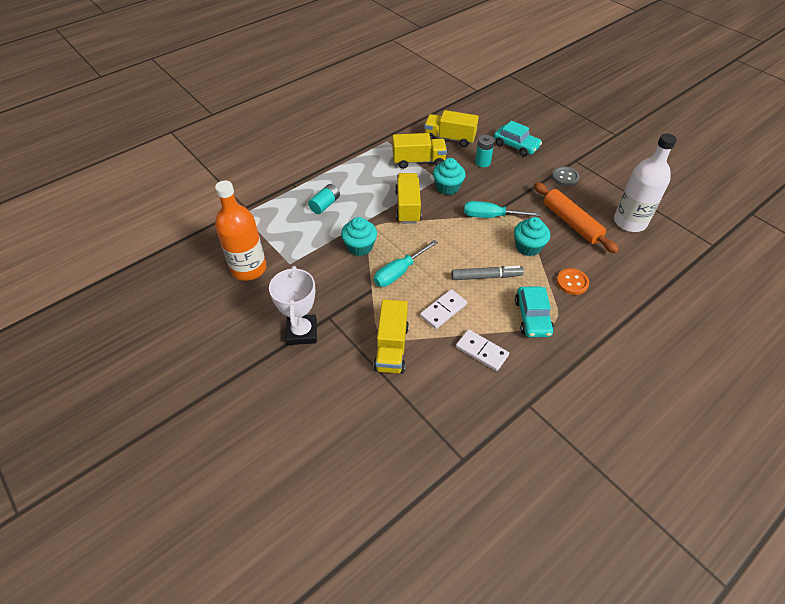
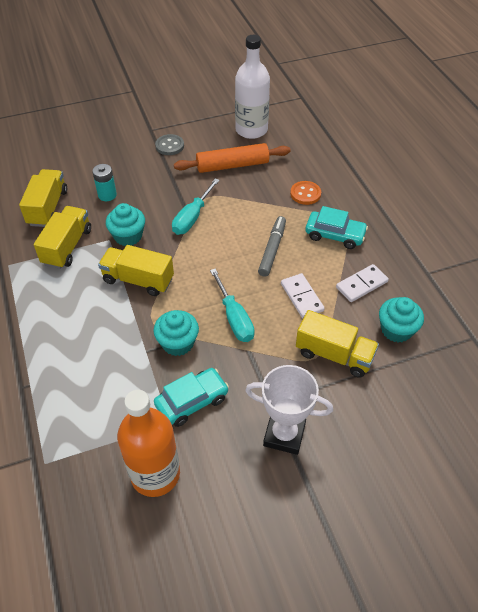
camera: 70 degrees left, 0 degrees up
(325, 205) = (85, 360): turquoise battery -> none
(449, 138) = (48, 208): yellow truck -> yellow truck turned 150 degrees clockwise
(516, 145) = (99, 161): turquoise car -> turquoise car (192, 401)
(528, 247) = (248, 206): turquoise cupcake -> turquoise cupcake (396, 330)

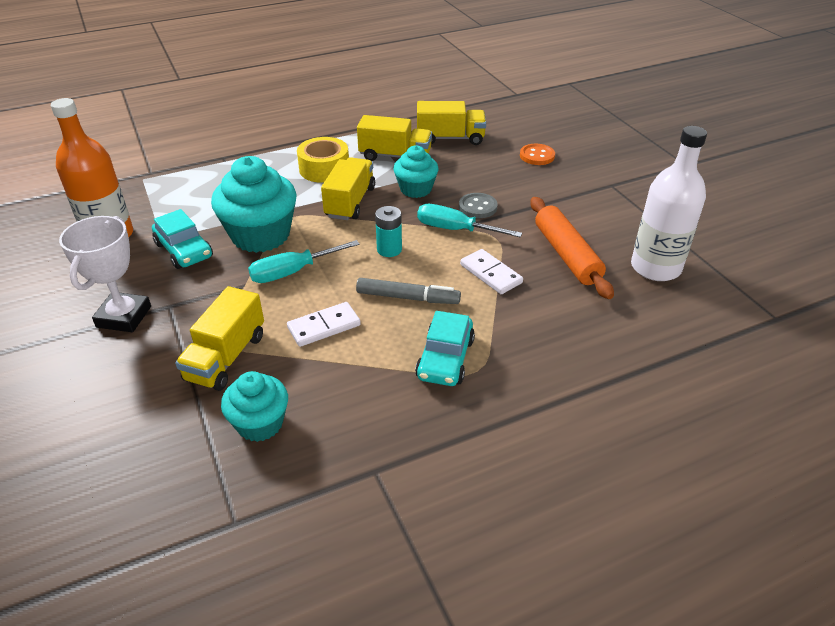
camera: 85 degrees right, 10 degrees down
(74, 299) = (324, 169): none -> yellow tape
(107, 195) = (479, 169): turquoise battery -> turquoise battery (389, 249)
(169, 146) = (585, 201): grey button -> grey button (477, 207)
(178, 343) = (260, 235): turquoise cupcake -> turquoise cupcake, size x1.67
(305, 194) = (528, 327): orange button -> orange button (537, 156)
(361, 284) = (347, 387): white domino -> white domino (491, 274)

